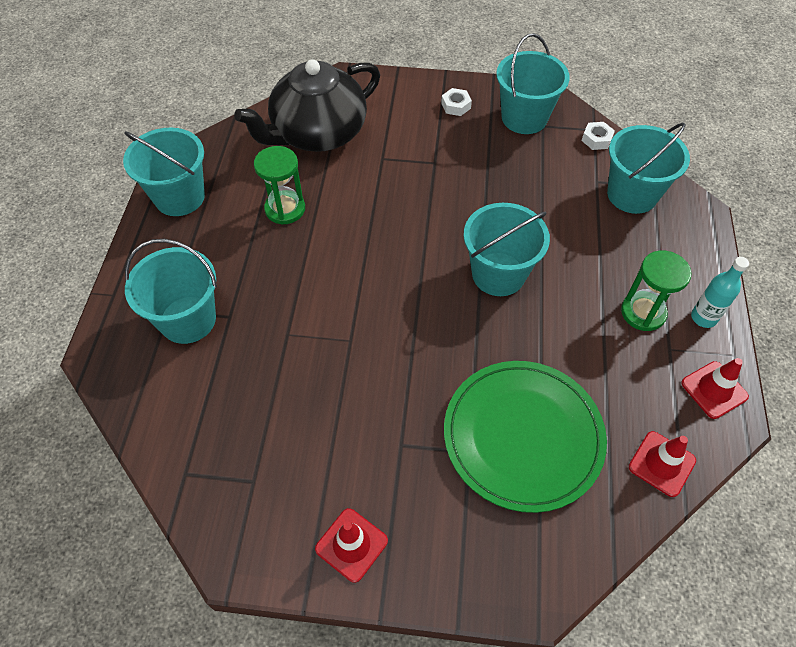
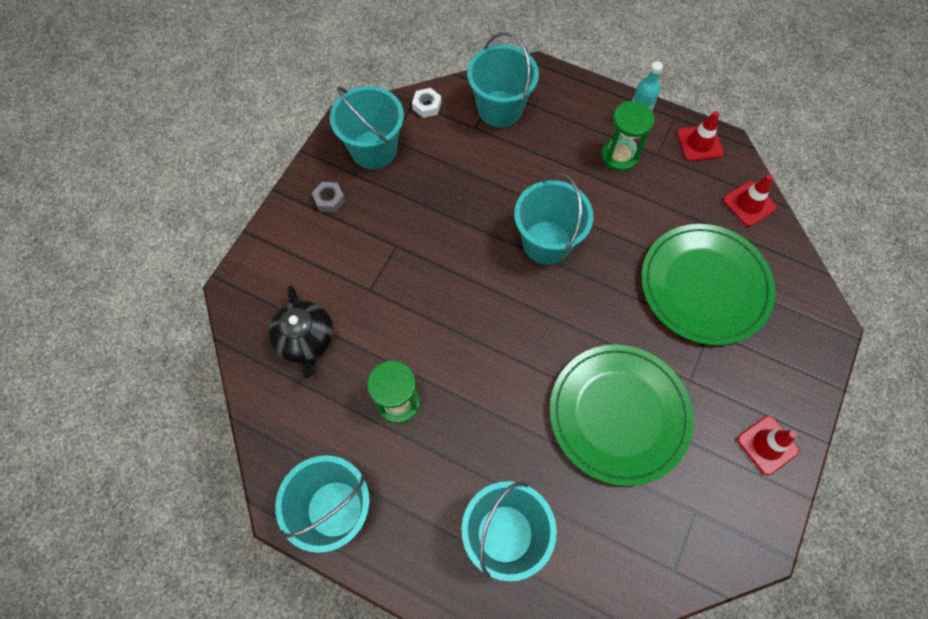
camera: 70 degrees left, 10 degrees up
(317, 133) = (306, 340): black teapot -> black teapot, size x0.59
(335, 385) = (619, 414): none -> green plate
(456, 106) = (329, 199): white nut -> grey nut

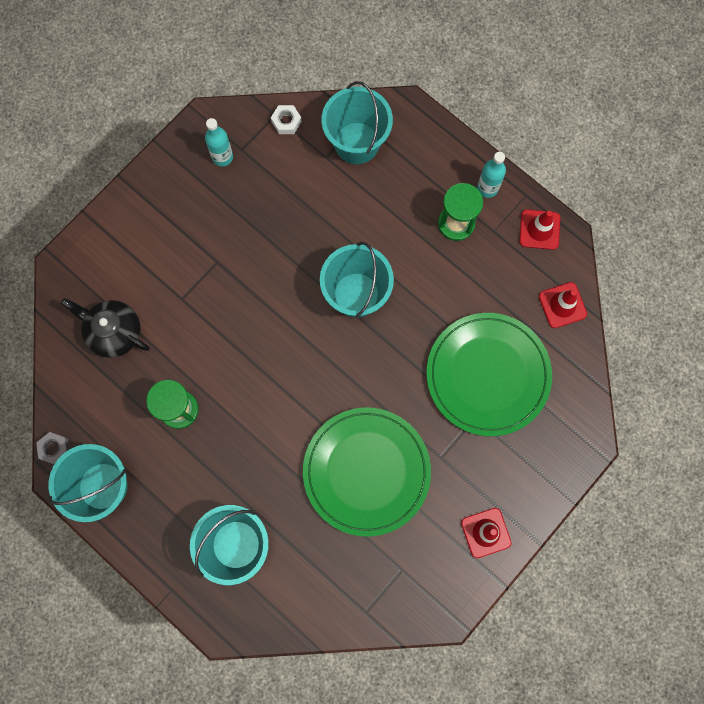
camera: 15 degrees right, 10 degrees up
(306, 340) = (113, 332): black teapot -> black teapot turned 120 degrees clockwise
(329, 199) = (167, 199): grey nut -> grey nut (54, 449)
(374, 149) = (222, 157): turquoise bucket -> turquoise bottle

